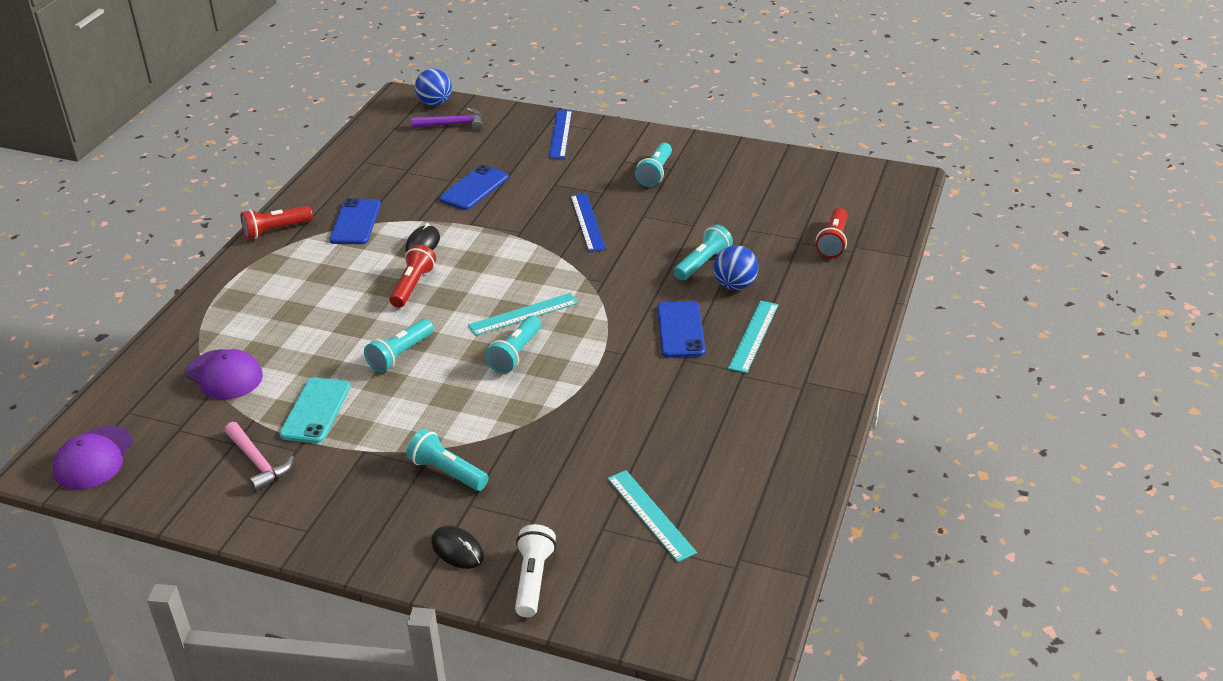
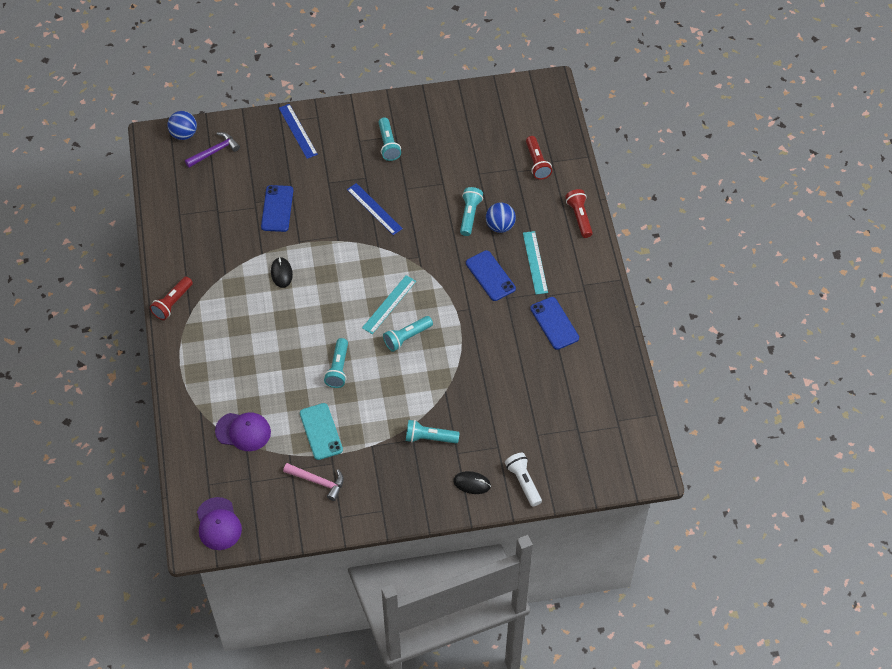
camera: 30 degrees left, 20 degrees up
(355, 222) = (221, 273): blue phone -> blue phone (554, 323)
(413, 286) = (303, 311): red flashlight -> red flashlight (579, 217)
(515, 354) = (406, 337): turquoise flashlight -> turquoise flashlight turned 60 degrees clockwise
(651, 515) = (556, 414): turquoise ruler -> none

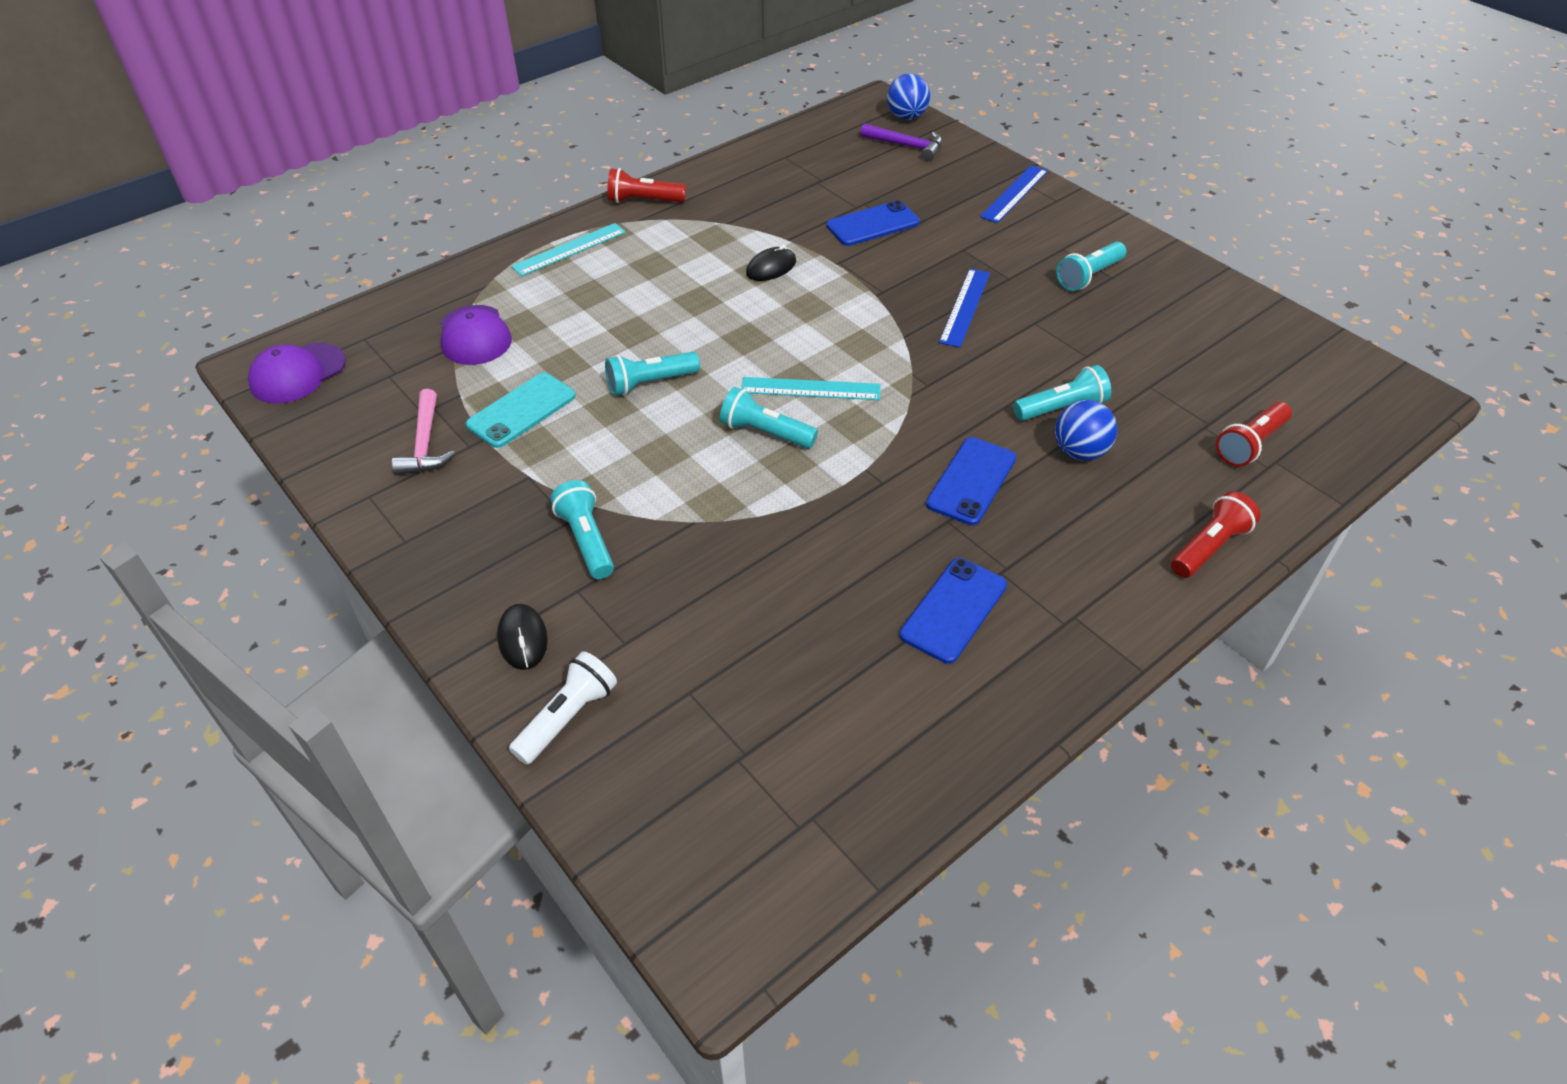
camera: 60 degrees right, 10 degrees down
(535, 262) = (1054, 527): turquoise ruler -> turquoise ruler (569, 249)

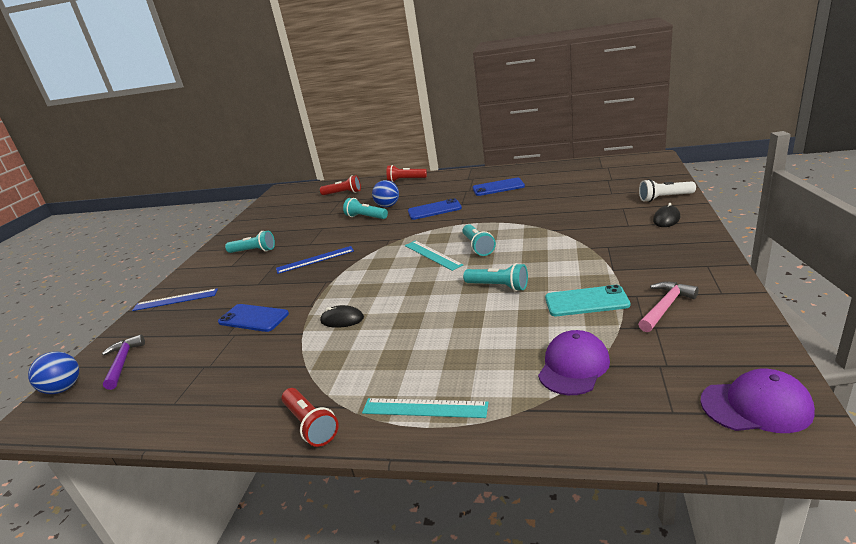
camera: 125 degrees left, 20 degrees down
(586, 540) = (607, 238): turquoise flashlight -> none

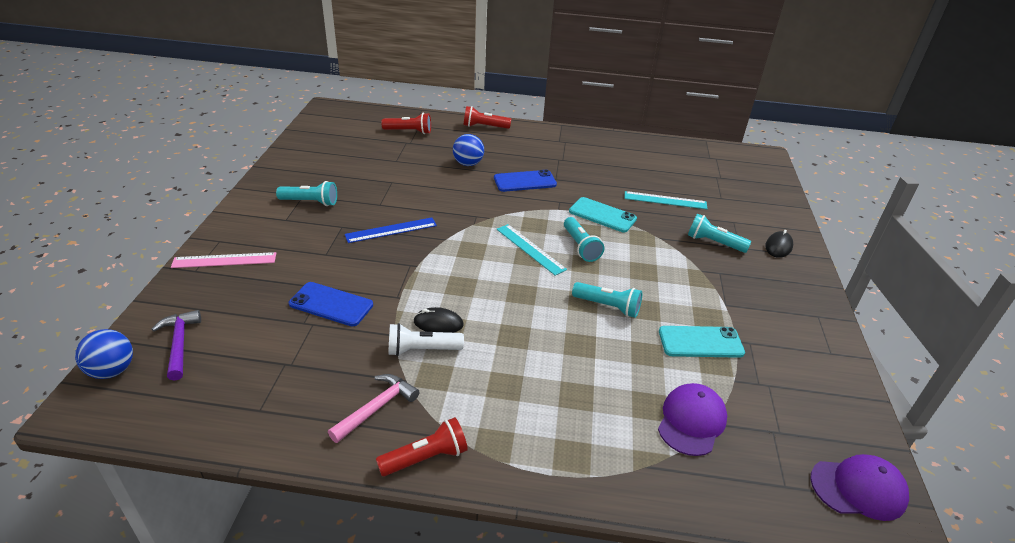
camera: 10 degrees left, 10 degrees up
(175, 300) = (224, 260): blue ruler -> pink ruler
(311, 425) = (426, 458): red flashlight -> red flashlight turned 75 degrees counterclockwise
(365, 217) = (443, 176): turquoise flashlight -> turquoise flashlight (713, 242)
(424, 408) = (545, 452): turquoise ruler -> turquoise ruler (665, 200)
(498, 187) = (596, 162): blue phone -> none
(500, 222) = (602, 215): none -> turquoise phone
(664, 198) = (776, 216): white flashlight -> white flashlight (421, 350)
(665, 307) = (778, 362): pink hammer -> pink hammer (377, 407)

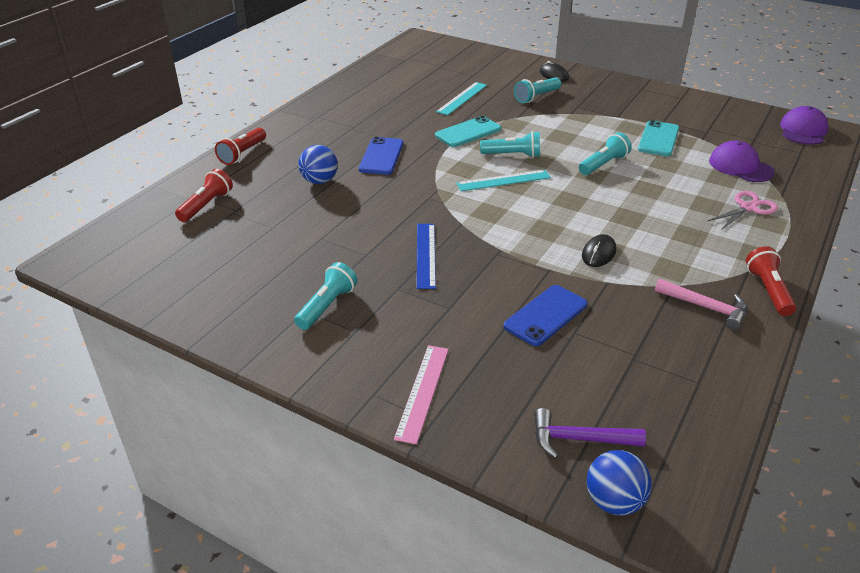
camera: 65 degrees left, 0 degrees up
(377, 407) = (706, 307): pink hammer -> pink hammer turned 150 degrees clockwise
(421, 350) = (634, 269): white flashlight -> none
(593, 433) = (748, 208): none -> pink scissors

